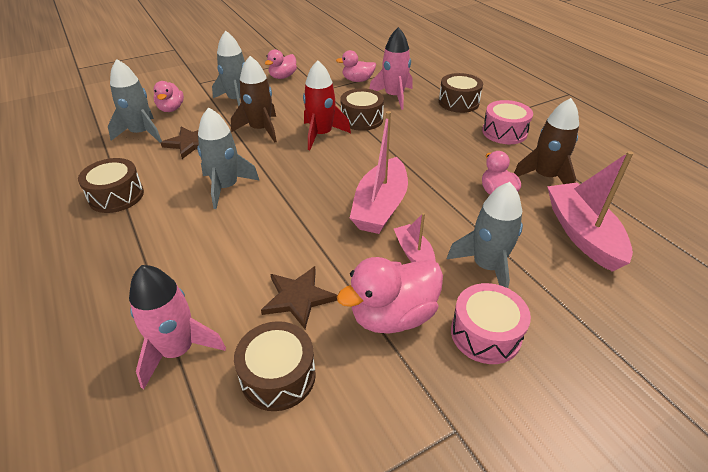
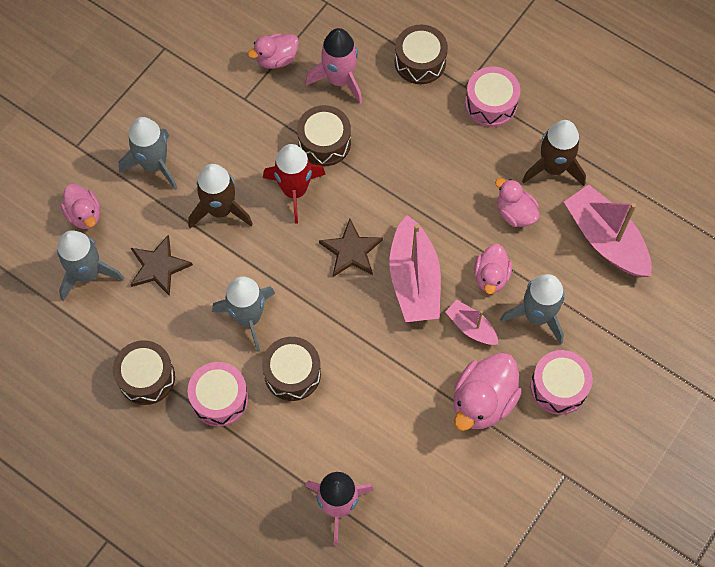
camera: 25 degrees left, 25 degrees up
(155, 227) = (219, 398): none -> pink drum
(278, 376) = (426, 491): brown drum -> brown drum (292, 373)
(283, 77) = (176, 89): pink duck -> pink duck (491, 277)
(298, 298) = (399, 418): brown star -> brown star (351, 251)

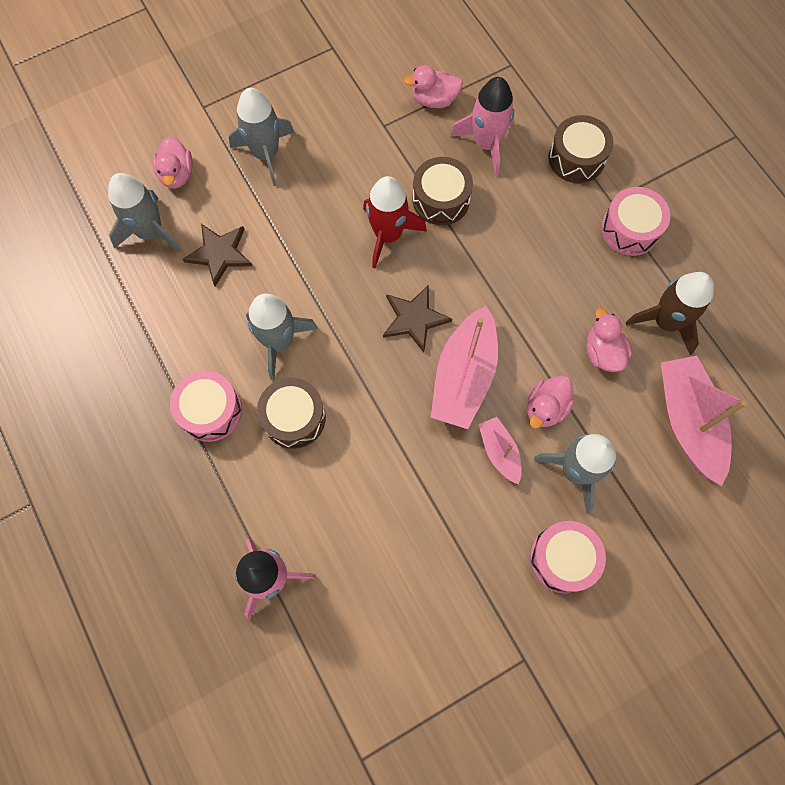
camera: 25 degrees right, 5 degrees up
(146, 377) = (152, 357): brown drum -> none
(220, 209) = (306, 223): brown rocket -> none
(483, 401) = (474, 537): pink duck -> none

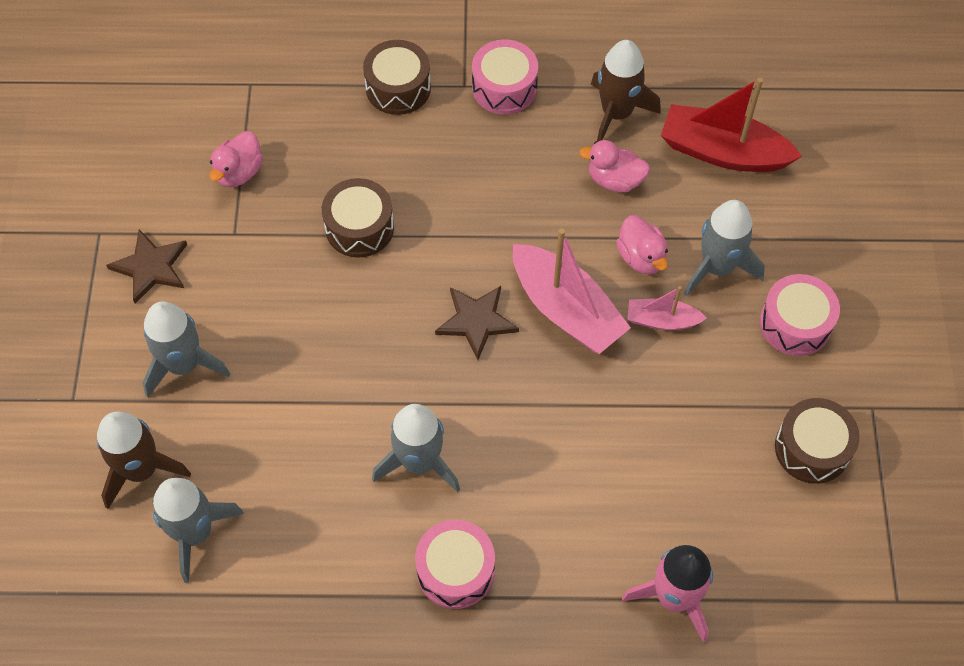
camera: 60 degrees left, 10 degrees down
(177, 174) = (141, 469): pink duck -> brown rocket
(219, 254) = (274, 472): brown star -> brown star (151, 267)
(294, 418) = (514, 490): brown drum -> brown drum (812, 448)
(388, 235) = (366, 296): red rocket -> none
(486, 144) = (325, 154): pink rocket -> none
(687, 421) = (722, 152): pink boat -> red boat

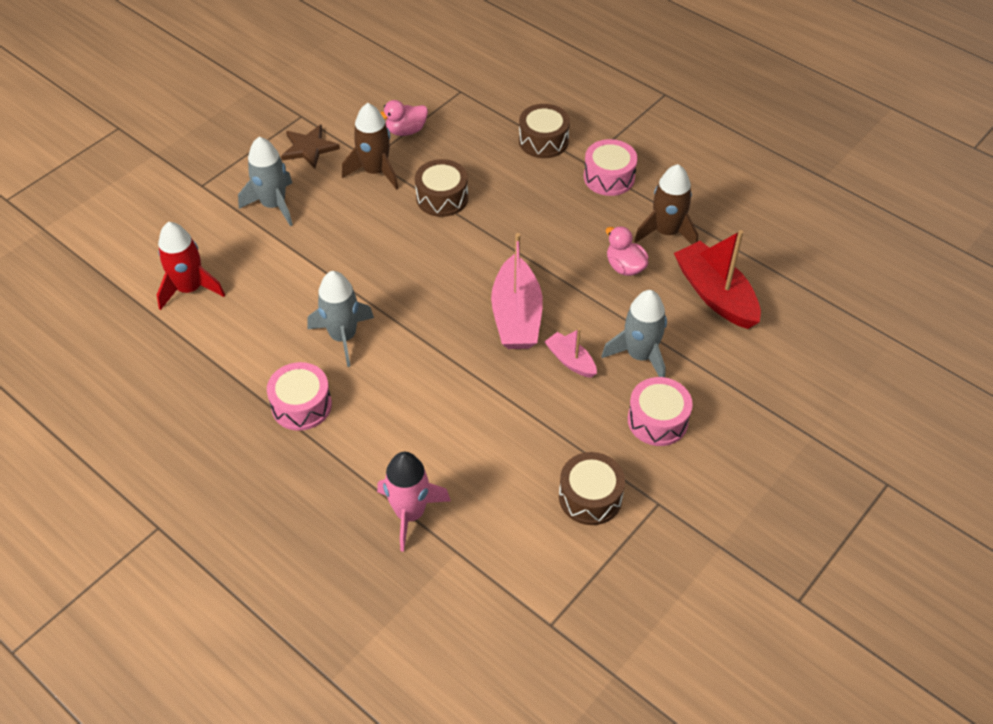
camera: 40 degrees right, 10 degrees down
(141, 469) = (197, 240): brown rocket -> brown rocket (375, 171)
(195, 533) = (190, 289): grey rocket -> red rocket
(476, 321) = (456, 287): brown star -> none
(641, 257) = (595, 318): pink duck -> none

